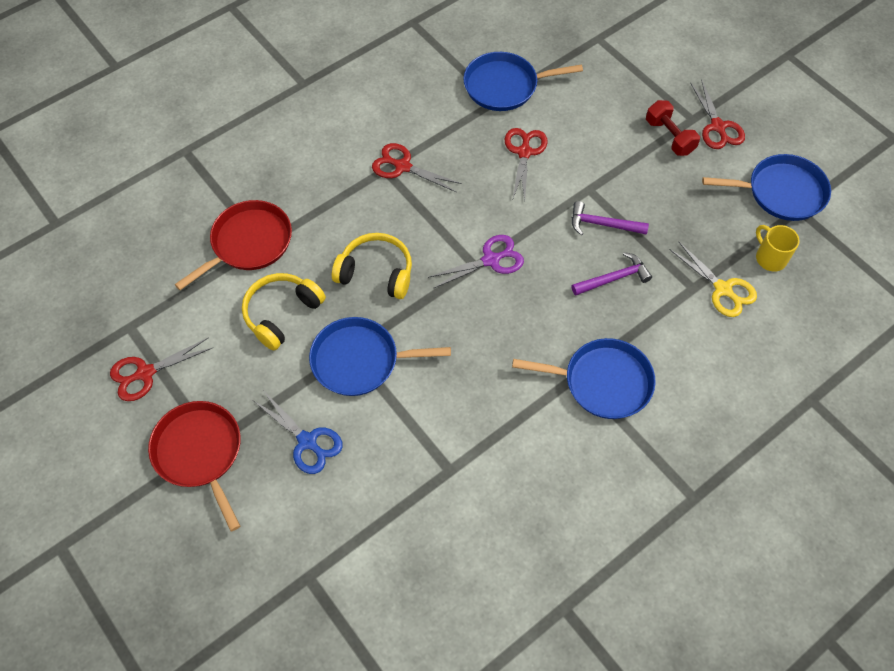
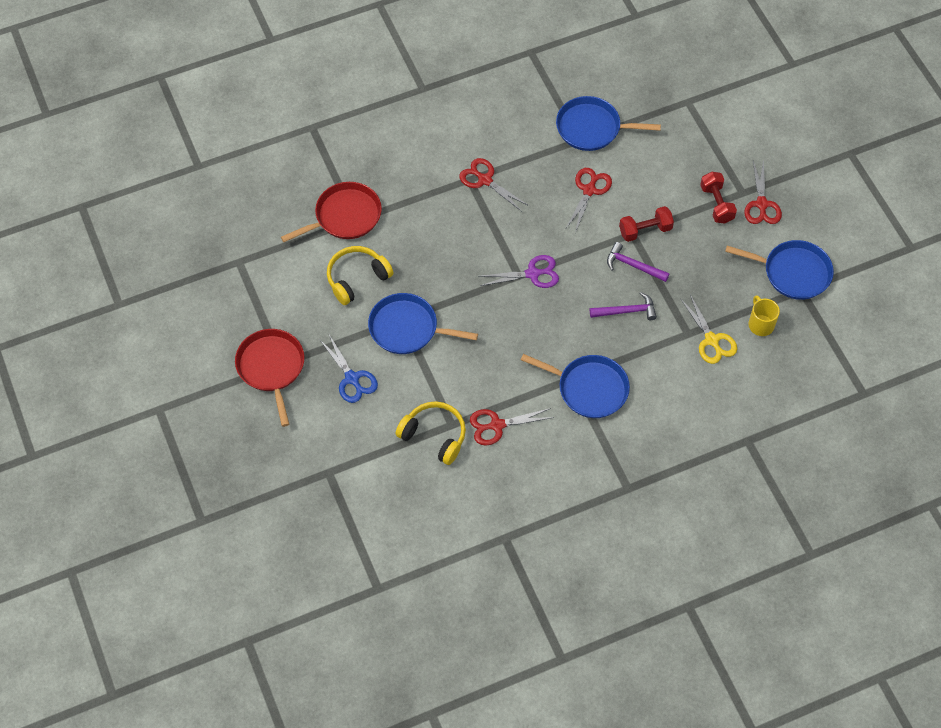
camera: 15 degrees right, 0 degrees up
(145, 373) = (244, 300): red scissors -> red scissors (497, 425)
(376, 272) = (439, 263): yellow headphones -> yellow headphones (434, 435)
(602, 182) = (645, 230): none -> red dumbbell

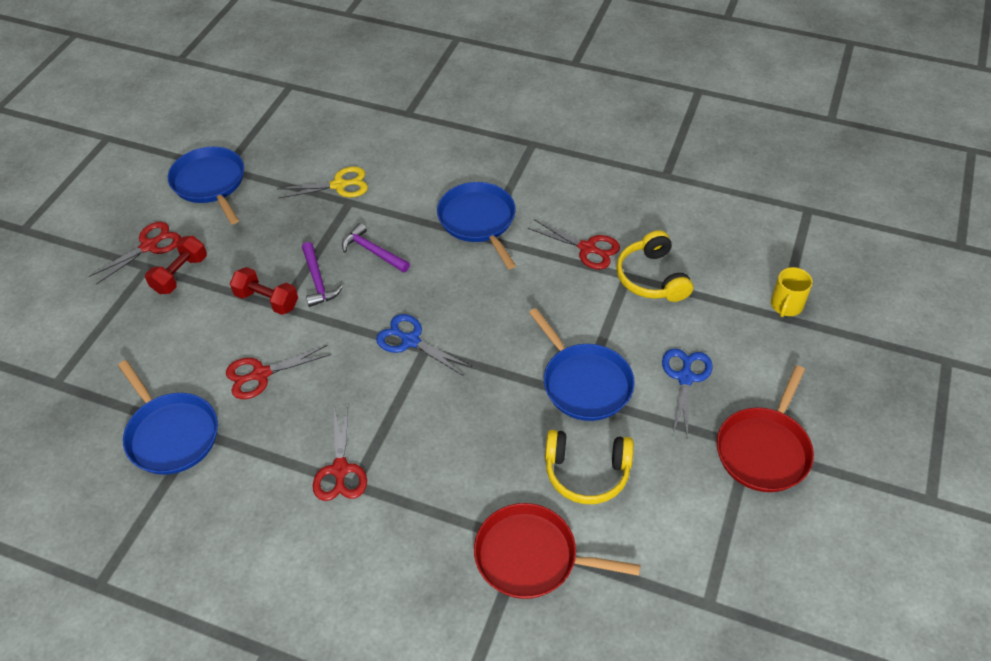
camera: 135 degrees left, 10 degrees down
(532, 274) = (411, 341): purple scissors -> blue scissors
(711, 340) = (339, 185): yellow scissors -> yellow scissors turned 60 degrees clockwise
(760, 324) = (288, 169): yellow mug -> yellow mug (786, 306)

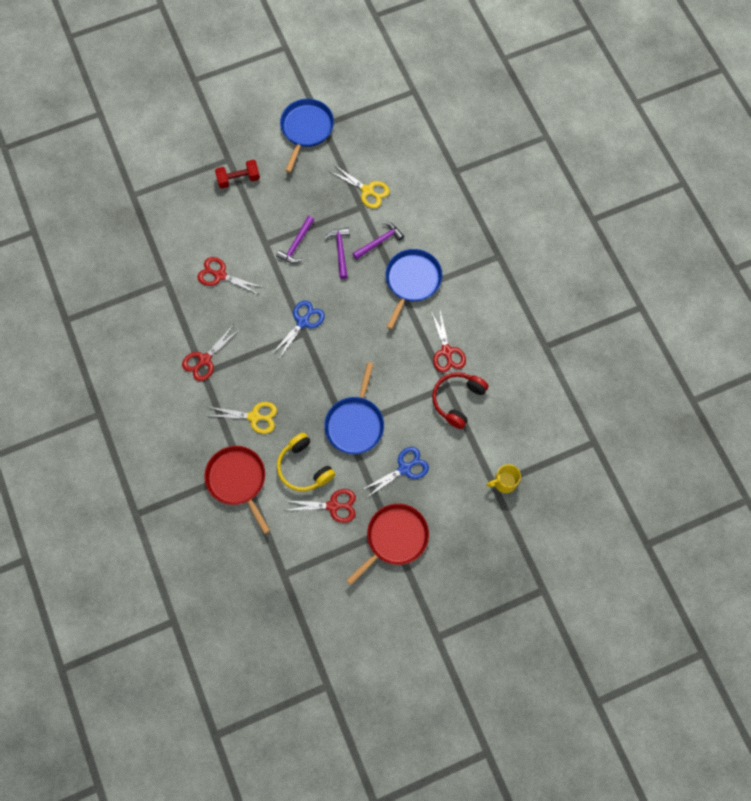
camera: 45 degrees right, 20 degrees up
(149, 246) = (240, 146): red scissors -> red scissors (333, 506)
(171, 434) = (155, 271): blue pan -> none
(267, 300) = (262, 234): red dumbbell -> none
(404, 215) = (379, 241): none -> purple hammer
(411, 341) = (303, 322): blue scissors -> blue scissors turned 45 degrees clockwise
(469, 474) = (254, 417): none -> yellow scissors
(651, 278) = (457, 400): yellow headphones -> red headphones
(764, 449) = (394, 538): red pan -> red pan turned 150 degrees clockwise

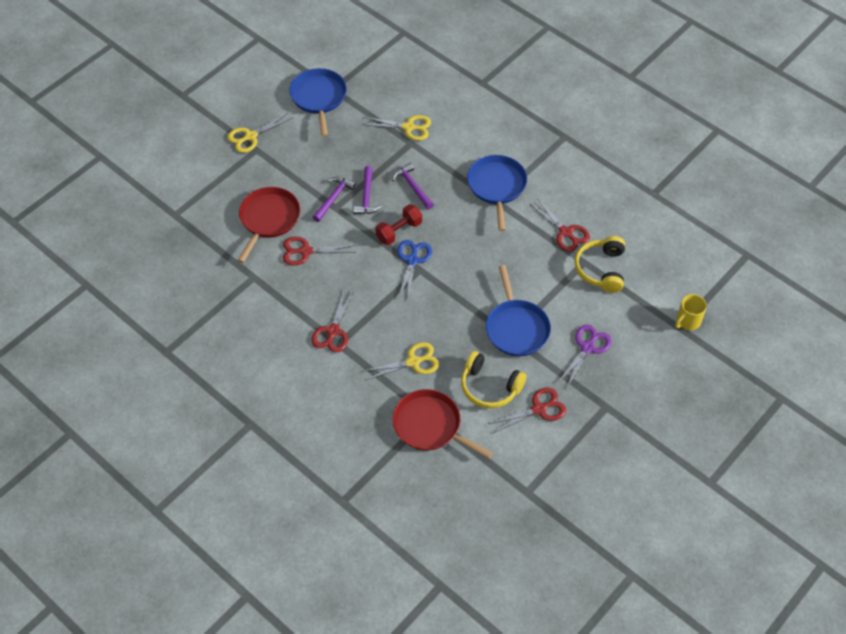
camera: 25 degrees left, 15 degrees down
(230, 145) = (251, 136): none -> yellow scissors
(238, 179) = (276, 162): red dumbbell -> red dumbbell (399, 231)
(379, 241) = (445, 165): purple hammer -> purple hammer (333, 198)
(394, 538) = (615, 412): red pan -> red pan (268, 219)
(404, 468) = (587, 348): blue scissors -> purple scissors
(457, 400) = (601, 269): red headphones -> yellow headphones

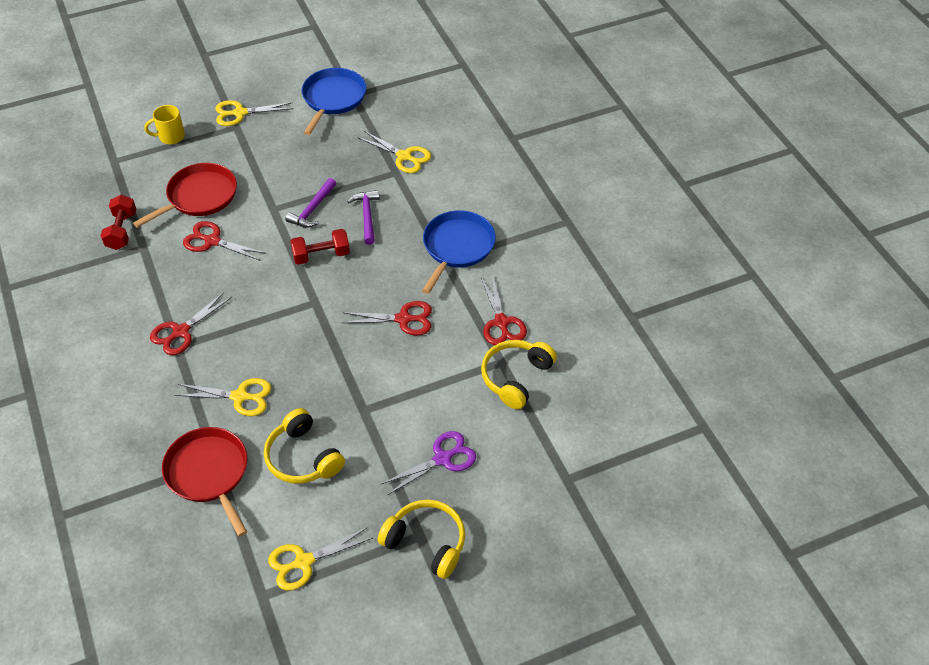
camera: 25 degrees right, 5 degrees down
(226, 270) = (121, 231): none -> red dumbbell
(333, 198) = (278, 199): purple hammer -> none
(412, 260) = (314, 290): blue scissors -> none
(516, 328) = (376, 404): blue pan -> none
(538, 409) = (340, 505): red scissors -> red scissors (403, 319)
(540, 457) = (304, 562): none -> yellow scissors
(614, 409) = (426, 542): none -> yellow headphones
(687, 321) = (581, 476): yellow mug -> yellow mug (170, 136)

